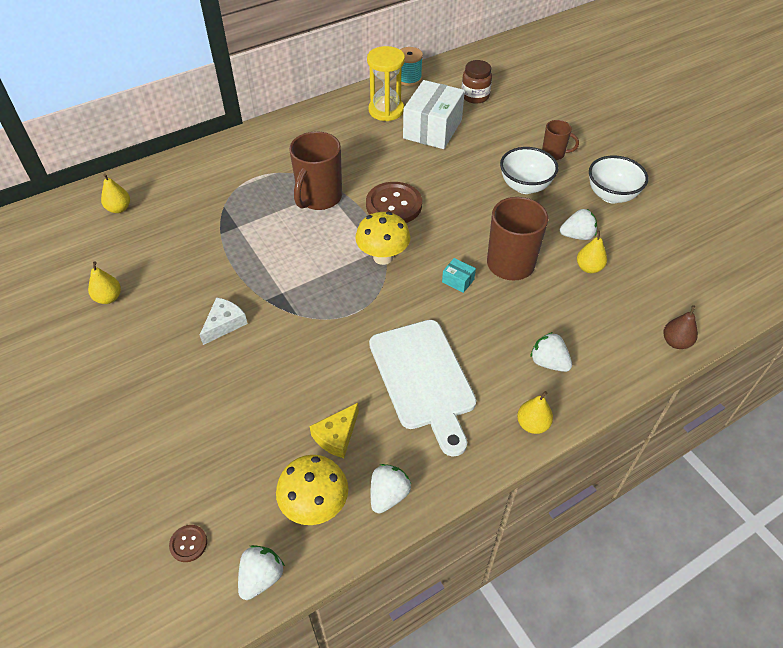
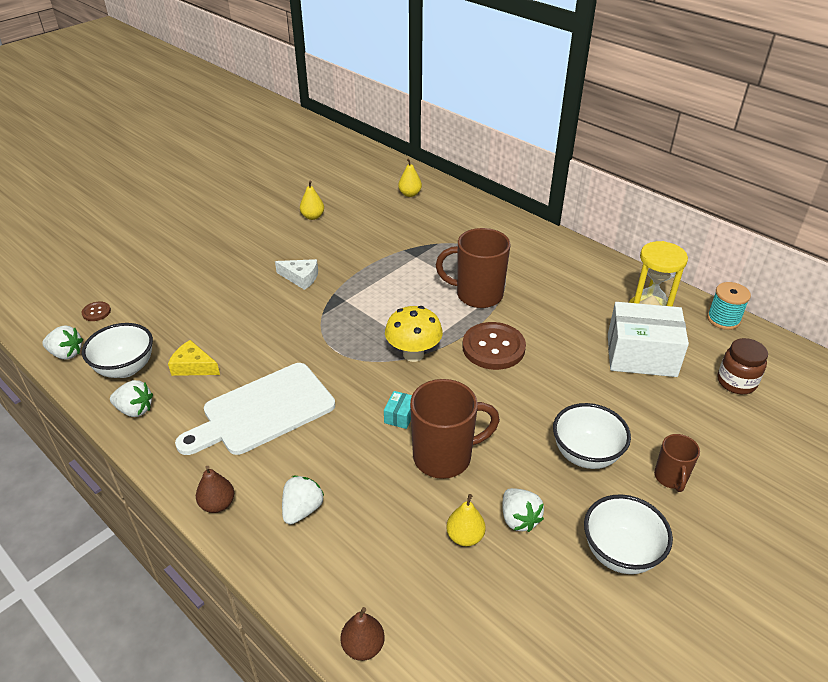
camera: 75 degrees right, 10 degrees down
(315, 506) = (125, 368): yellow mushroom -> white bowl
(532, 424) = (217, 504): yellow pear -> brown pear

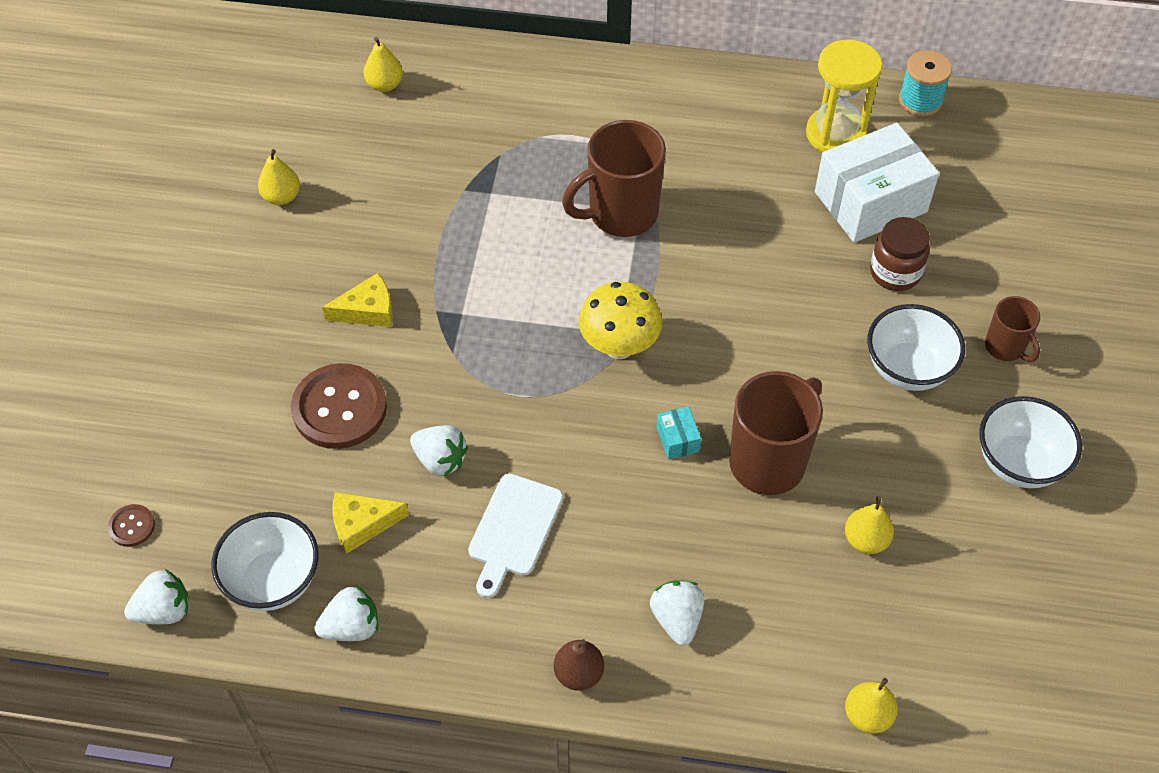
camera: 35 degrees left, 15 degrees up
(263, 410) = (513, 529): white cutting board -> white cutting board, size x0.61
(301, 278) = (368, 310): white cheese -> yellow cheese
(363, 646) = (867, 716): brown pear -> yellow pear
(493, 347) = (703, 283): brown button -> brown button (339, 408)
(519, 519) = (900, 486): white strawberry -> white strawberry (440, 460)
(736, 382) = (988, 185): brown jar -> brown jar (895, 272)

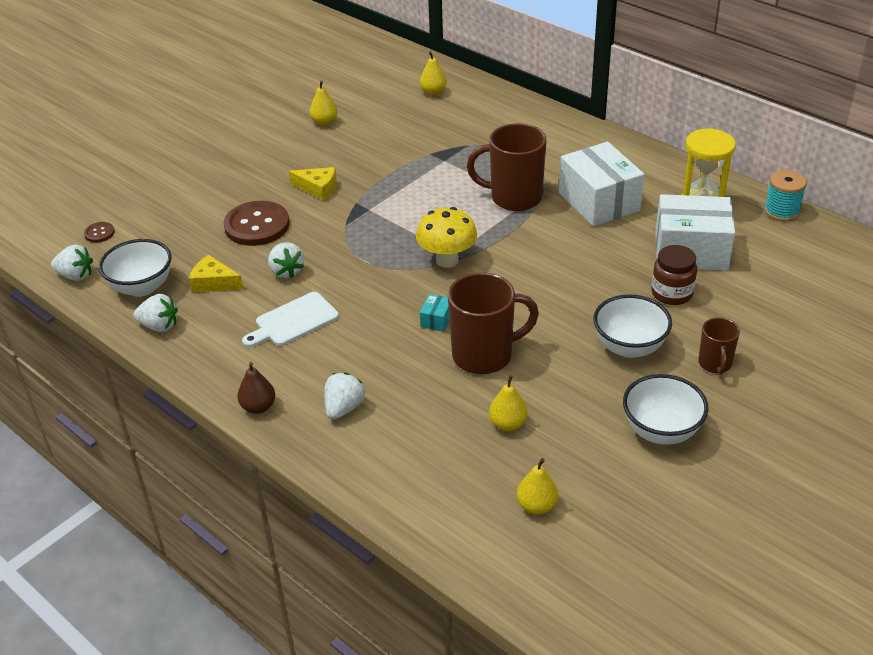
camera: 35 degrees right, 15 degrees down
(721, 175) = (599, 201): none -> white box
(867, 716) = (414, 517): yellow pear -> yellow pear (537, 506)

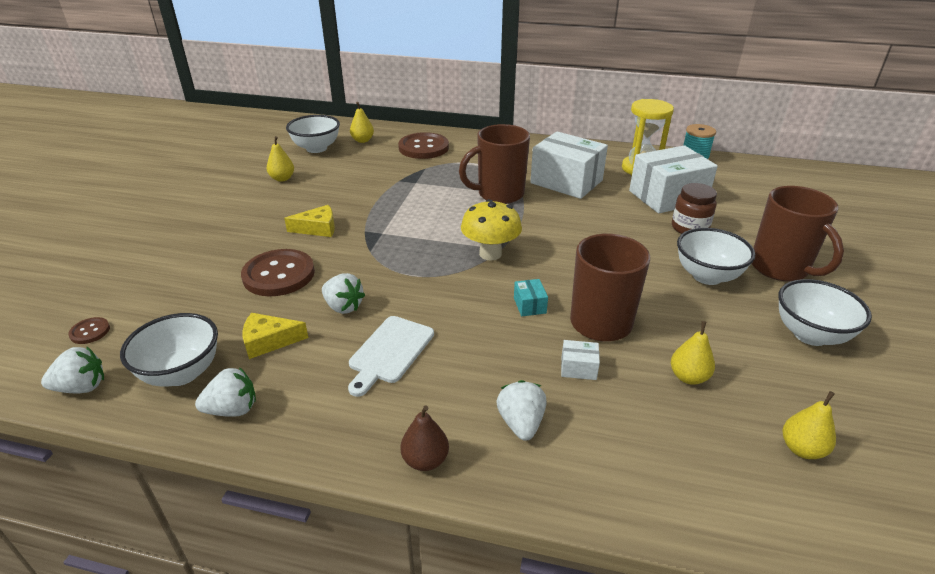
camera: 30 degrees left, 5 degrees down
(380, 91) = (316, 148): none -> white bowl
(426, 385) = (578, 368): none -> white box
(488, 117) = (423, 148): none -> brown button
(715, 364) = (780, 268): brown mug -> brown mug, size x1.83

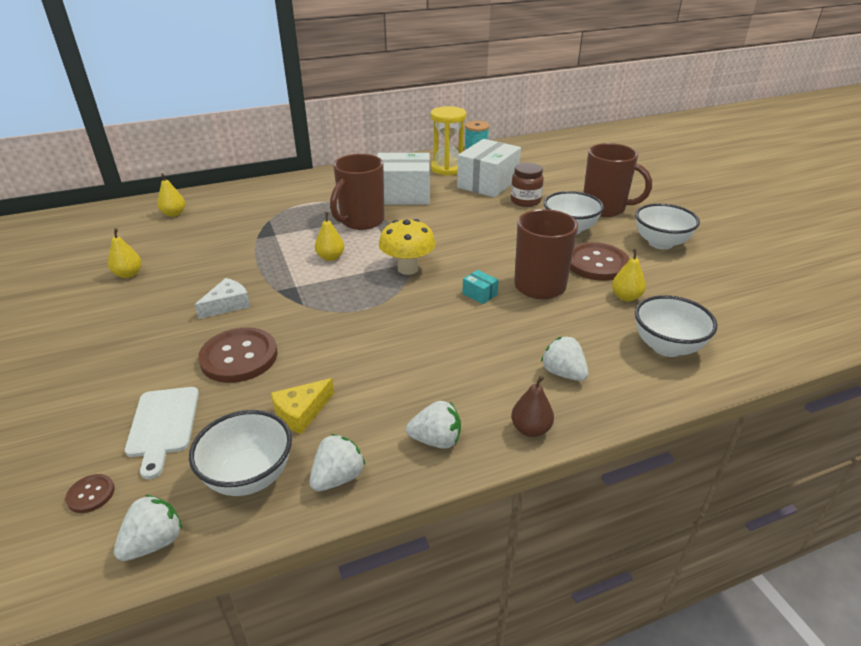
camera: 35 degrees left, 0 degrees up
(316, 148) = (131, 235): white bowl -> white bowl (667, 347)
(318, 228) = (227, 304): yellow cheese -> white cheese
(343, 307) = (335, 356): white strawberry -> white strawberry (436, 440)
(389, 352) = (416, 372): white cutting board -> white cutting board (163, 425)
(423, 148) = (246, 203): brown button -> brown button (597, 263)
(578, 368) = (558, 321): white box -> none
(802, 449) = (721, 310): yellow pear -> yellow pear (330, 257)

